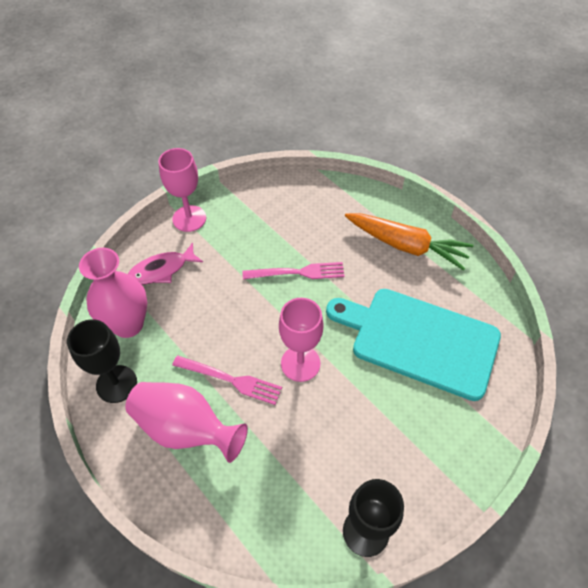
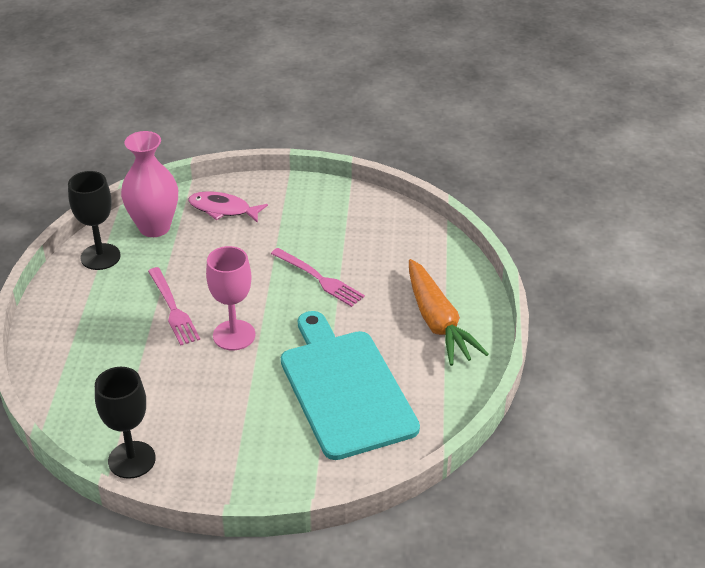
camera: 45 degrees right, 15 degrees down
(185, 429) = (106, 314): pink vase -> none
(189, 218) = (290, 189): pink goblet -> none

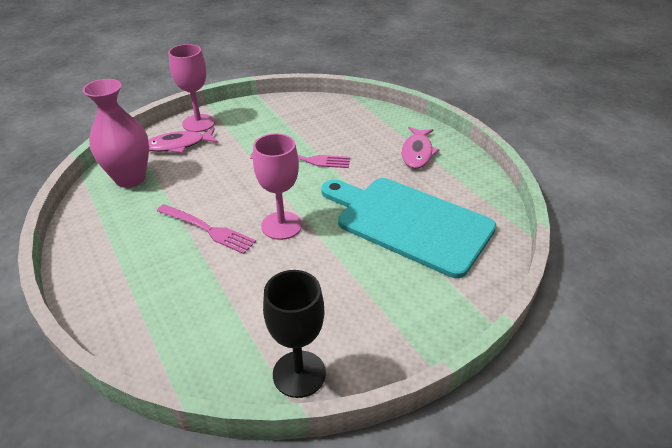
camera: 35 degrees left, 0 degrees up
(100, 257) = (99, 219): black goblet -> none
(262, 191) = (198, 123): none -> pink goblet
(437, 322) = (417, 152): orange carrot -> pink fish

